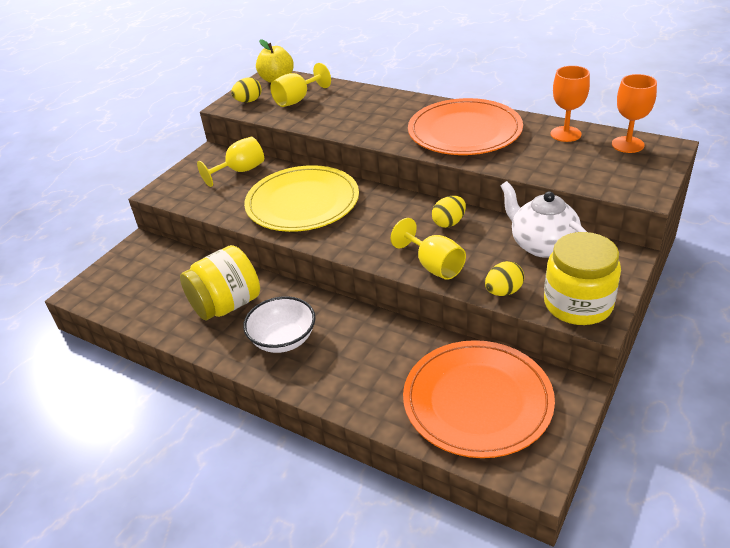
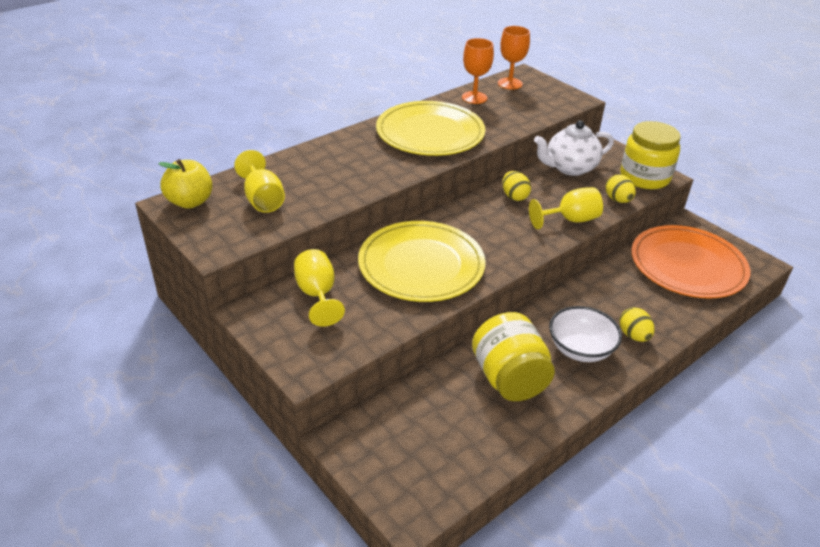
camera: 75 degrees left, 0 degrees up
(248, 101) = (224, 232): yellow egg -> yellow egg (633, 336)
(464, 131) = (430, 133): orange plate -> yellow plate

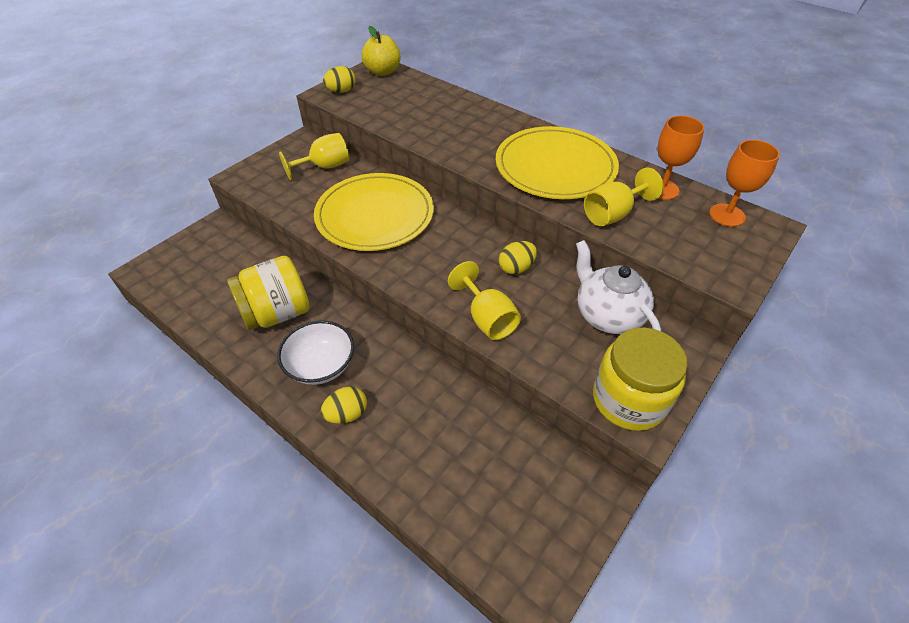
camera: 80 degrees right, 10 degrees up
(262, 199) = (395, 98): yellow goblet -> yellow goblet (612, 214)
(618, 200) = (552, 366): yellow egg -> yellow egg (341, 91)
(687, 265) = (498, 483): orange plate -> none

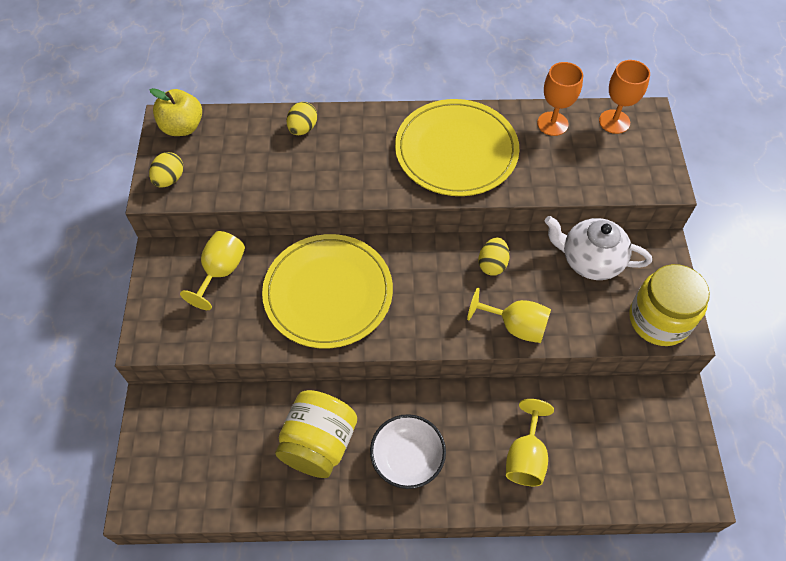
camera: 40 degrees left, 10 degrees up
(347, 414) = (469, 479): yellow egg -> yellow egg (303, 128)
(612, 214) = (541, 173): yellow goblet -> yellow goblet (525, 457)

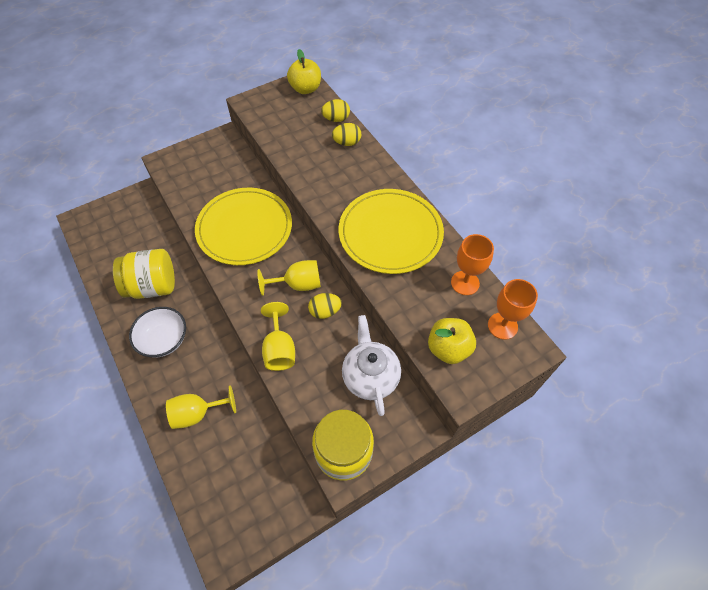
camera: 60 degrees right, 0 degrees up
(169, 179) = (262, 103): yellow egg -> yellow egg (336, 119)
(221, 272) = (229, 169): yellow goblet -> yellow goblet (298, 284)
(617, 172) = (448, 348): none -> yellow apple

